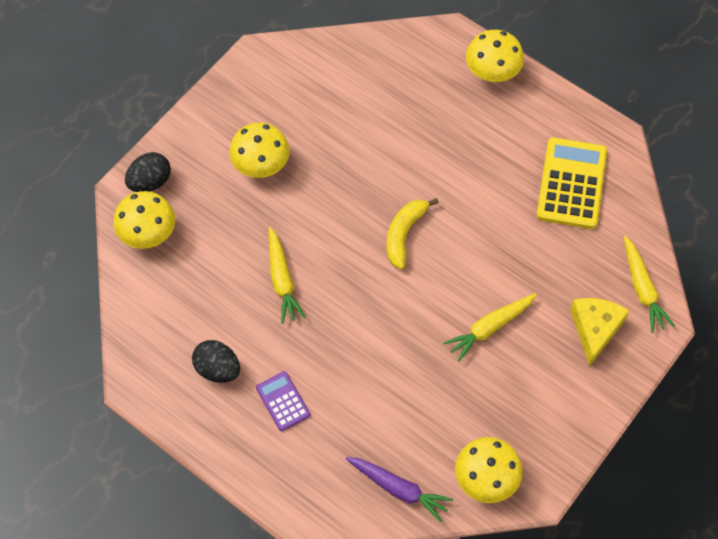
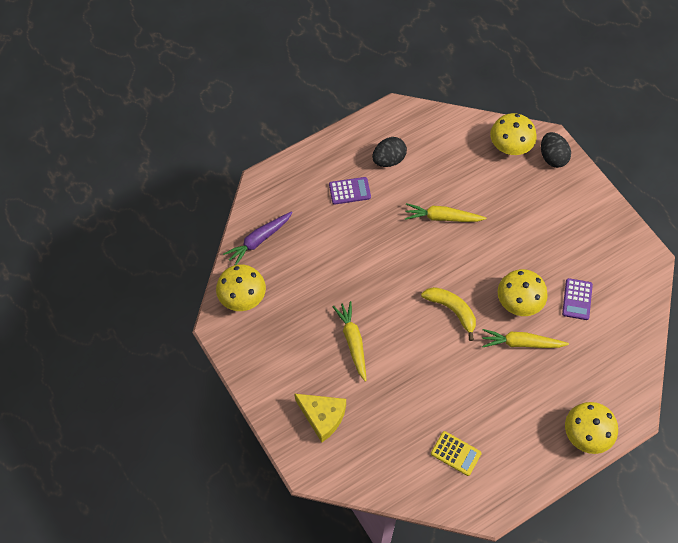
camera: 110 degrees right, 0 degrees up
(261, 164) = (546, 232): yellow mushroom -> yellow mushroom (519, 301)
(337, 113) = (577, 299): none -> purple calculator
(571, 184) = (455, 453): yellow calculator -> yellow calculator, size x0.54
(642, 289) = (342, 468): yellow carrot -> yellow carrot (521, 343)

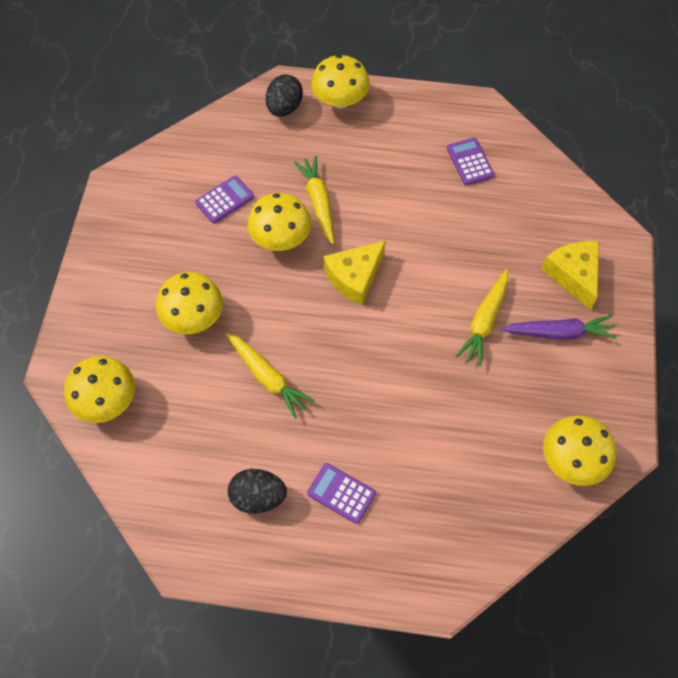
camera: 140 degrees left, 0 degrees up
(259, 240) = (502, 516): purple carrot -> purple carrot (558, 333)
(452, 310) = (354, 277): yellow banana -> yellow cheese
(455, 453) = (470, 162): yellow calculator -> purple calculator
(516, 218) = (193, 317): none -> yellow mushroom
(521, 343) = (318, 202): yellow carrot -> yellow carrot turned 150 degrees counterclockwise
(552, 157) = (80, 350): black egg -> black egg (284, 108)

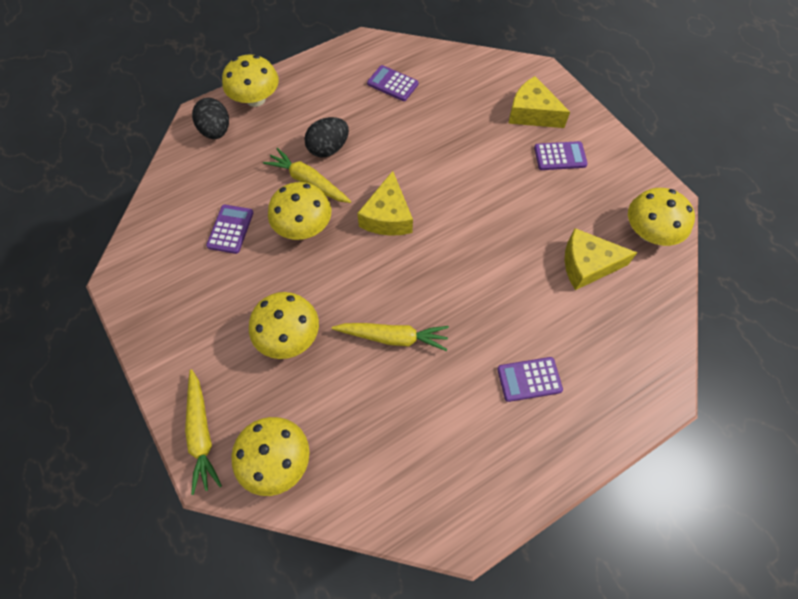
camera: 40 degrees left, 0 degrees up
(258, 497) = (473, 434): black egg -> black egg (328, 148)
(484, 321) = (506, 183): yellow carrot -> yellow carrot (201, 434)
(484, 443) = (587, 265): none -> yellow cheese
(558, 333) = (560, 156): purple carrot -> purple calculator

